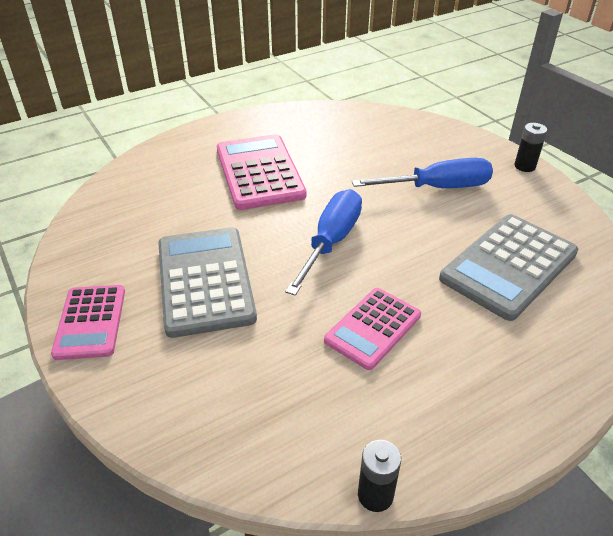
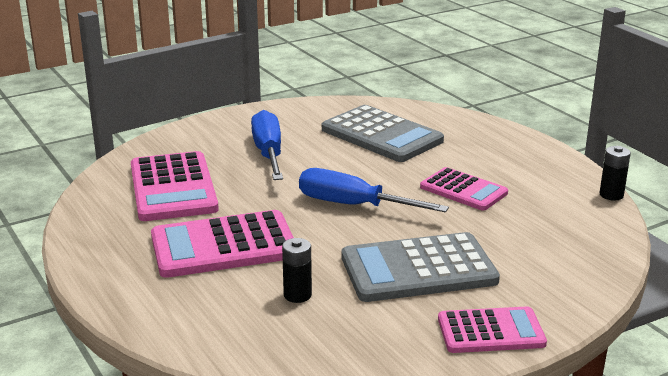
camera: 90 degrees left, 15 degrees down
(357, 143) = (173, 188): none -> pink calculator
(524, 166) = (238, 114): black battery -> black battery (297, 295)

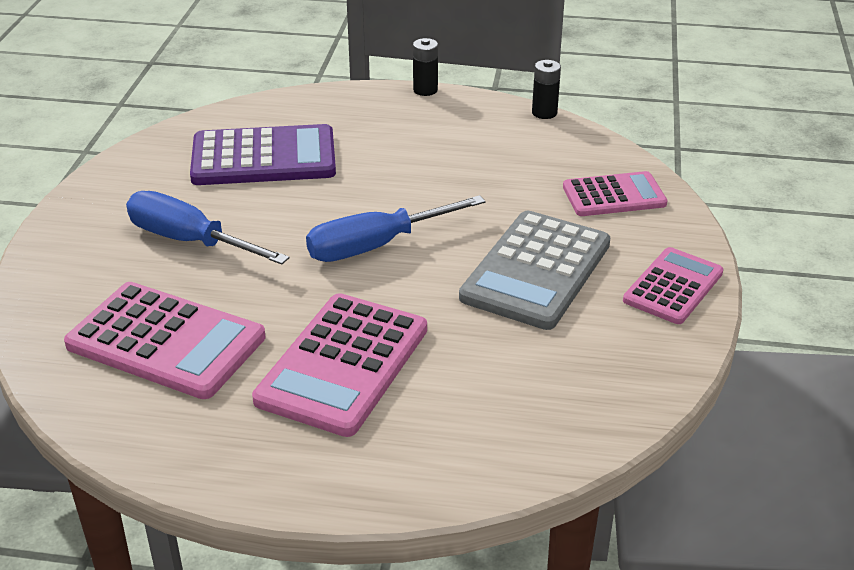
camera: 50 degrees left, 10 degrees up
(297, 295) = (495, 362): black battery -> black battery (425, 90)
(381, 135) = (264, 157): grey calculator -> purple calculator
(463, 190) = (435, 174): pink calculator -> pink calculator (614, 195)

